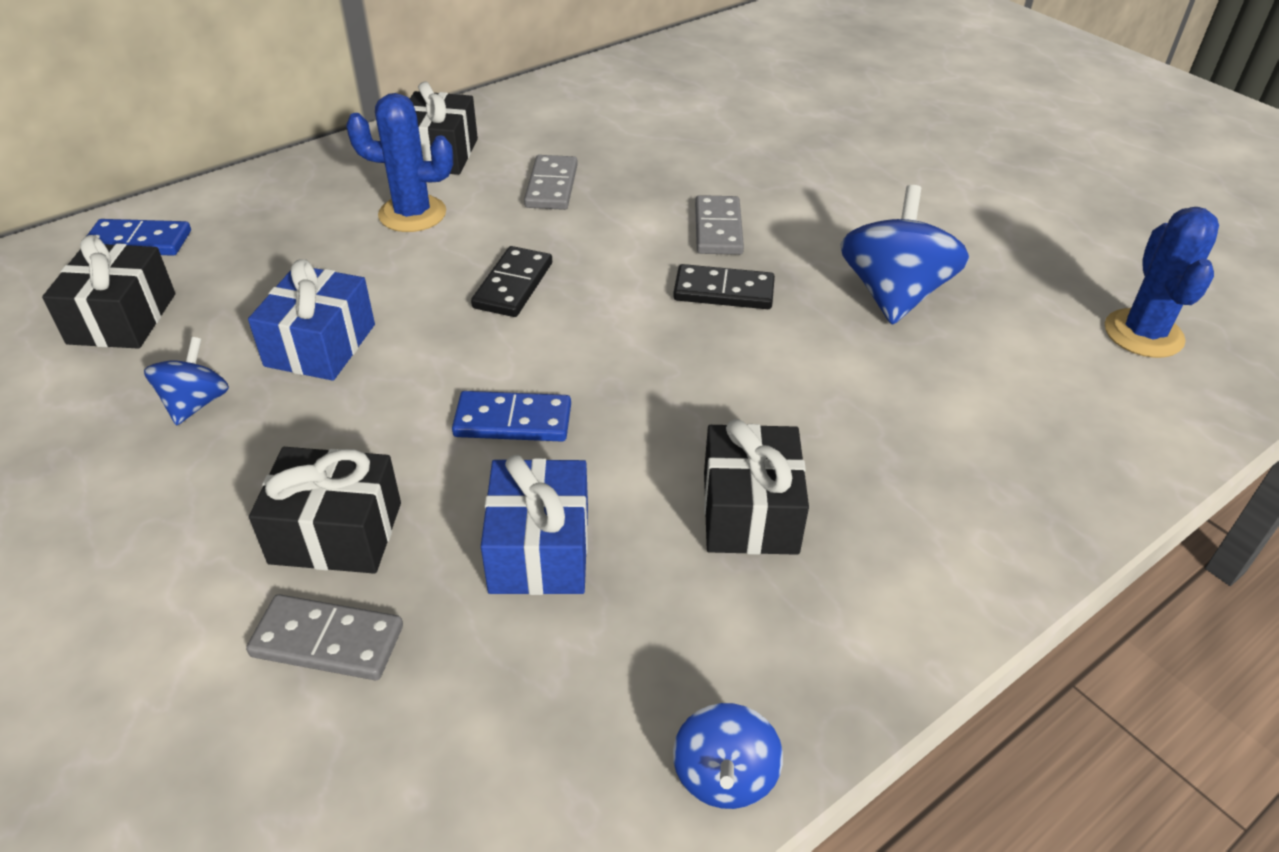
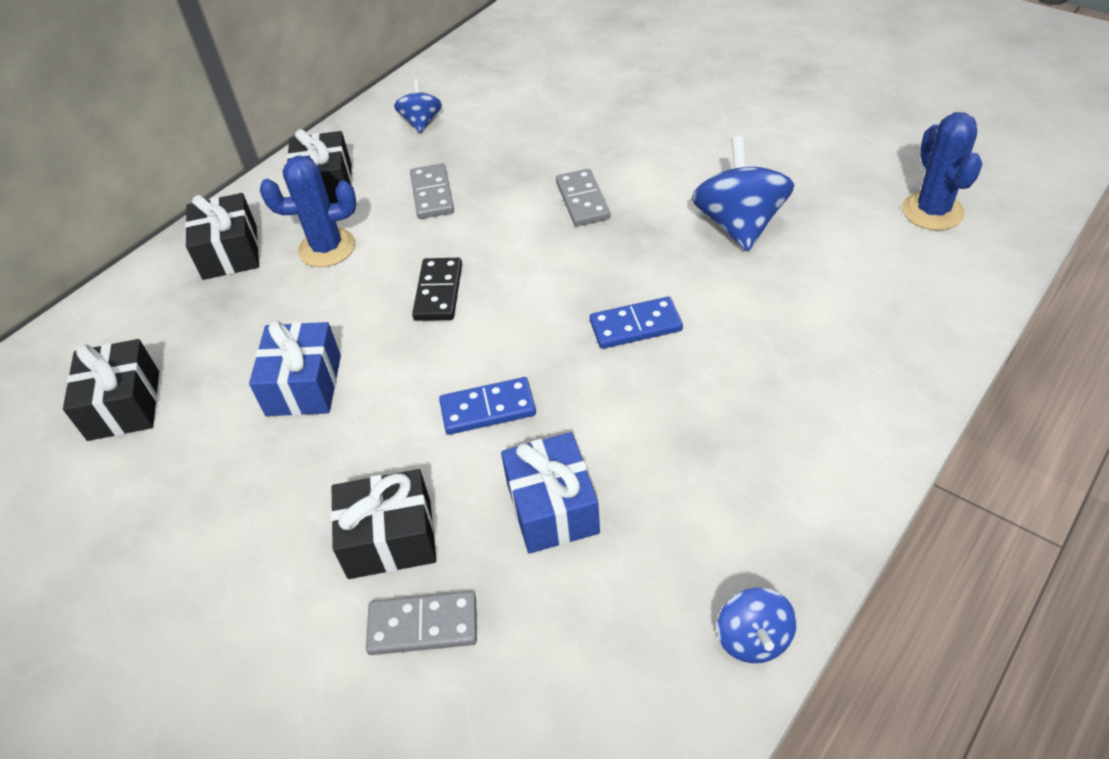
camera: 10 degrees left, 5 degrees up
(139, 242) = (103, 332): blue domino -> blue domino (635, 326)
(196, 403) = (224, 463): blue spinning top -> blue spinning top (421, 122)
(724, 291) = (608, 255): black domino -> none
(750, 512) = (697, 434): black gift -> black gift (230, 252)

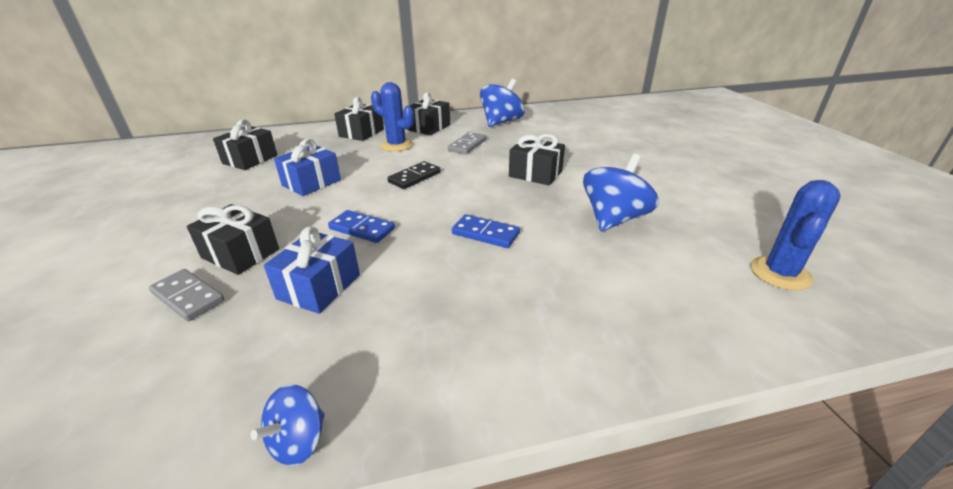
camera: 35 degrees right, 15 degrees down
(421, 122) = (501, 122): blue spinning top -> blue spinning top, size x1.79
(583, 200) = (535, 174): grey domino -> black gift

